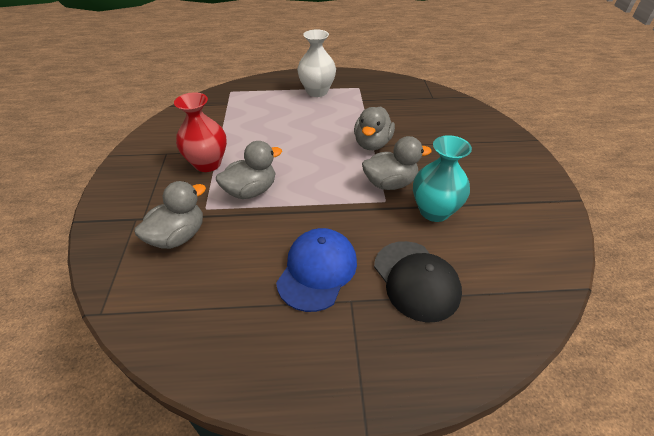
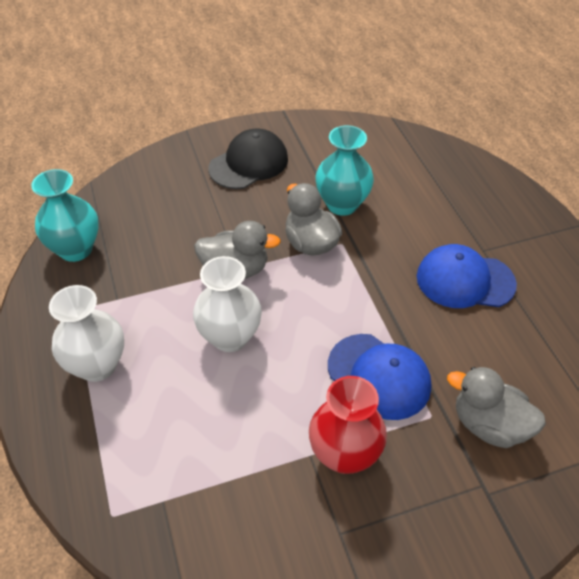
camera: 105 degrees left, 5 degrees up
(251, 191) = (379, 376): grey duck -> blue cap
(315, 134) = (230, 337): none -> white vase
(407, 89) = (75, 249): none -> turquoise vase
(416, 280) = (437, 211): black cap -> black cap (249, 163)

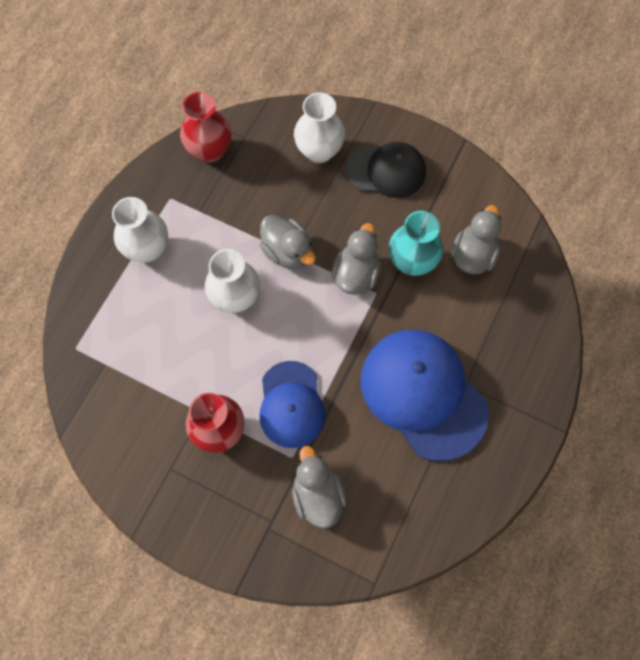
camera: 45 degrees right, 20 degrees up
(75, 249) = (210, 150): turquoise vase -> red vase
(178, 186) = (319, 151): none -> white vase
(379, 169) = (473, 255): none -> grey duck
(465, 280) = (423, 394): blue cap -> blue cap, size x1.60

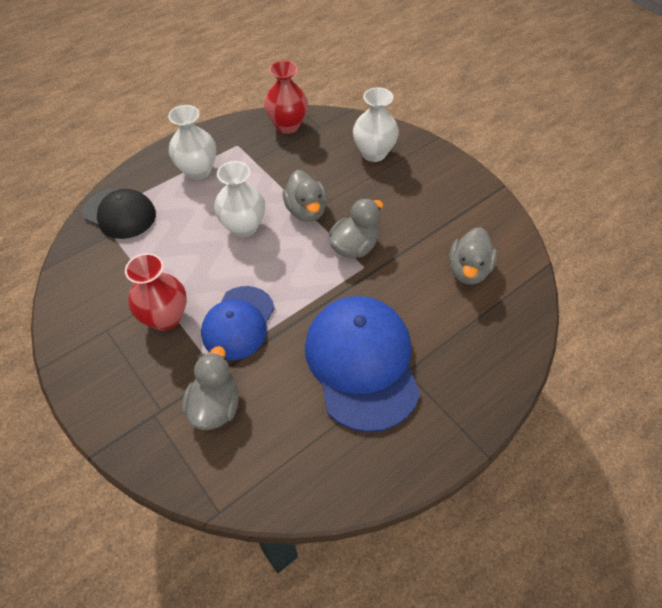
camera: 25 degrees right, 15 degrees down
(386, 171) = (423, 184): black cap -> black cap (119, 213)
(412, 262) = (409, 255): turquoise vase -> none
(473, 255) = (468, 270): grey duck -> grey duck turned 150 degrees clockwise

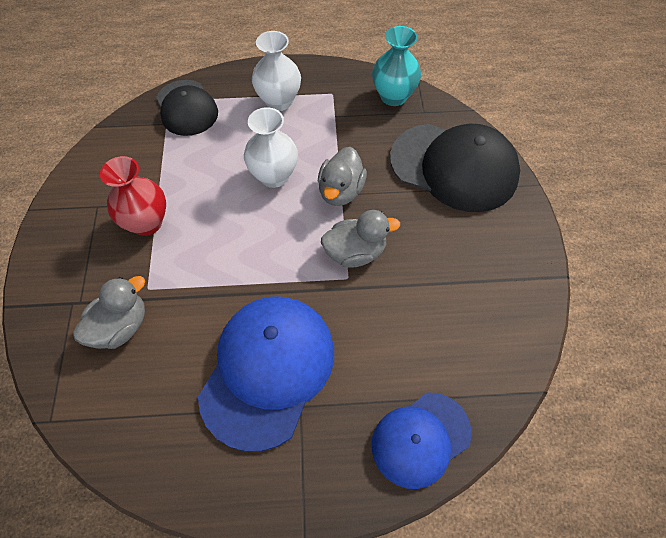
camera: 35 degrees right, 5 degrees up
(238, 323) = (197, 264): blue cap -> blue cap (420, 439)
(287, 125) = (393, 96): red vase -> turquoise vase
(373, 153) = (454, 167): white vase -> black cap
(468, 270) = (447, 344): grey duck -> none

